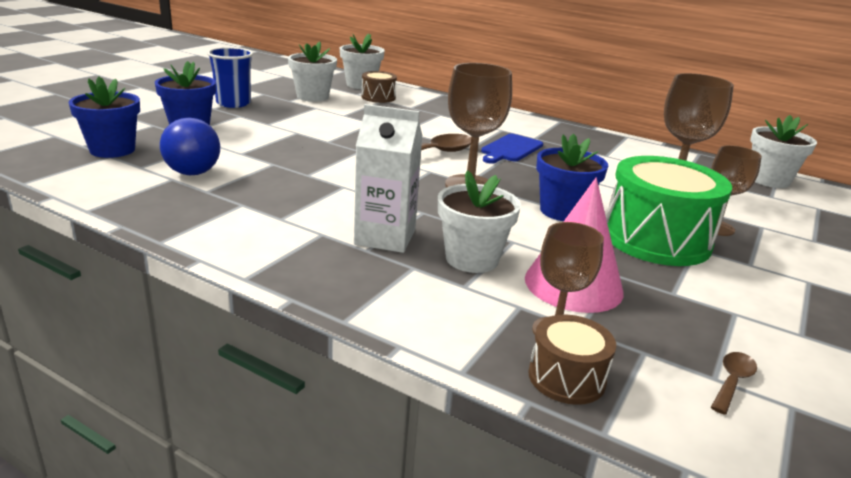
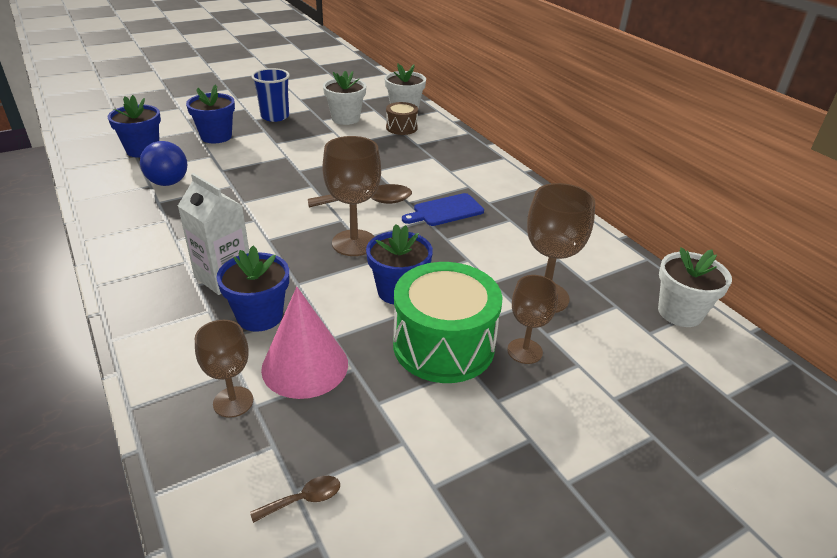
camera: 30 degrees right, 10 degrees up
(472, 259) = (260, 316): white flower pot -> blue flower pot
(566, 378) = (188, 442): brown drum -> none

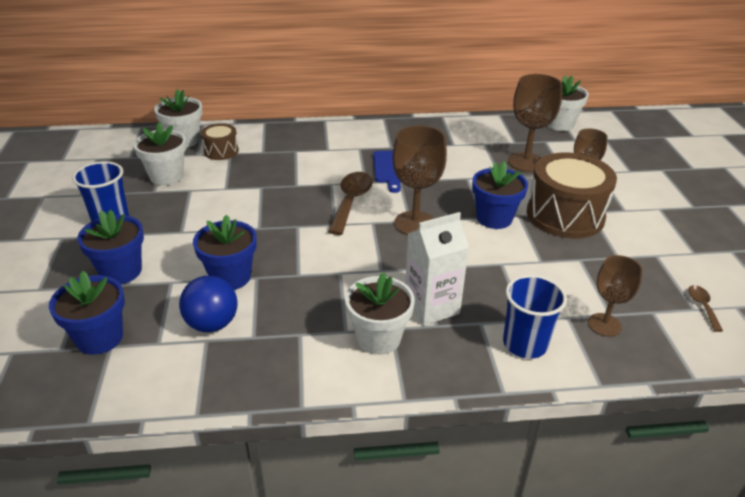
camera: 65 degrees left, 0 degrees up
(170, 257) = (378, 338): none -> white flower pot
(184, 344) = (525, 344): none -> blue cup
(260, 316) = (500, 294): blue flower pot -> blue flower pot (230, 277)
(305, 366) = (571, 281): pink cone -> none
(443, 345) = (565, 215): green drum -> brown drum

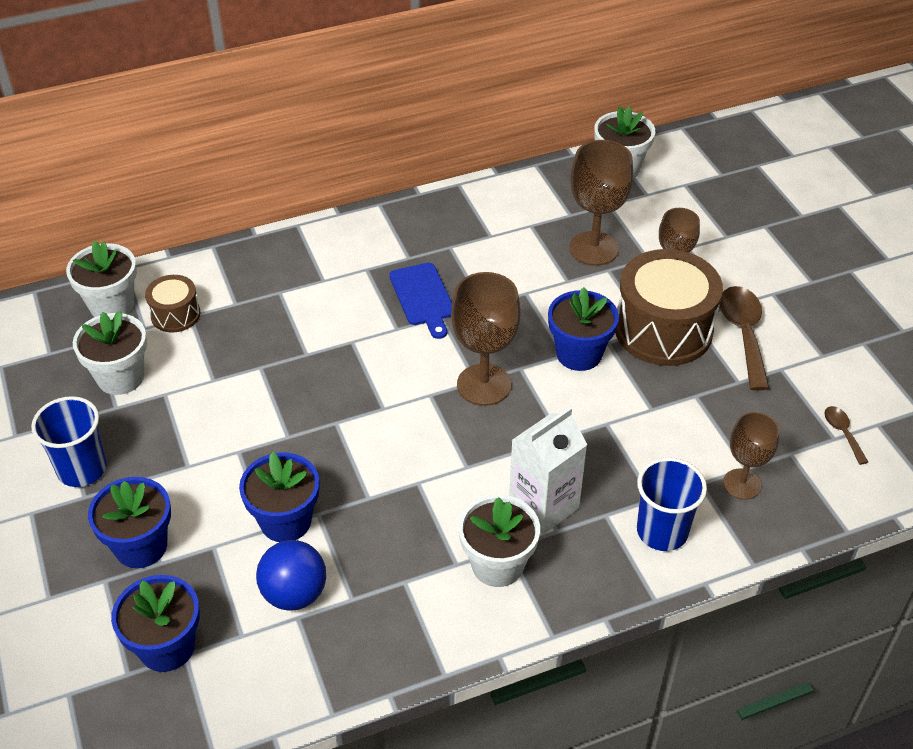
camera: 15 degrees left, 10 degrees up
(351, 201) = (390, 366): brown spoon -> brown spoon (743, 334)

